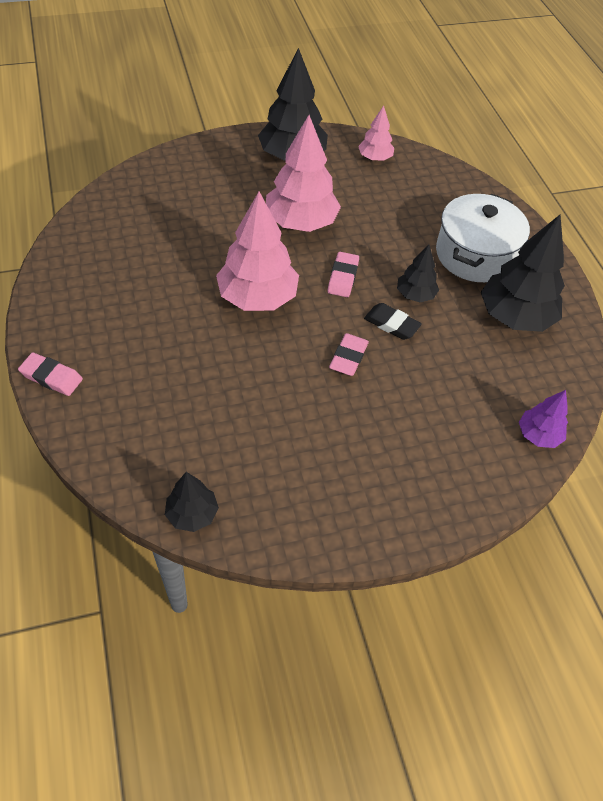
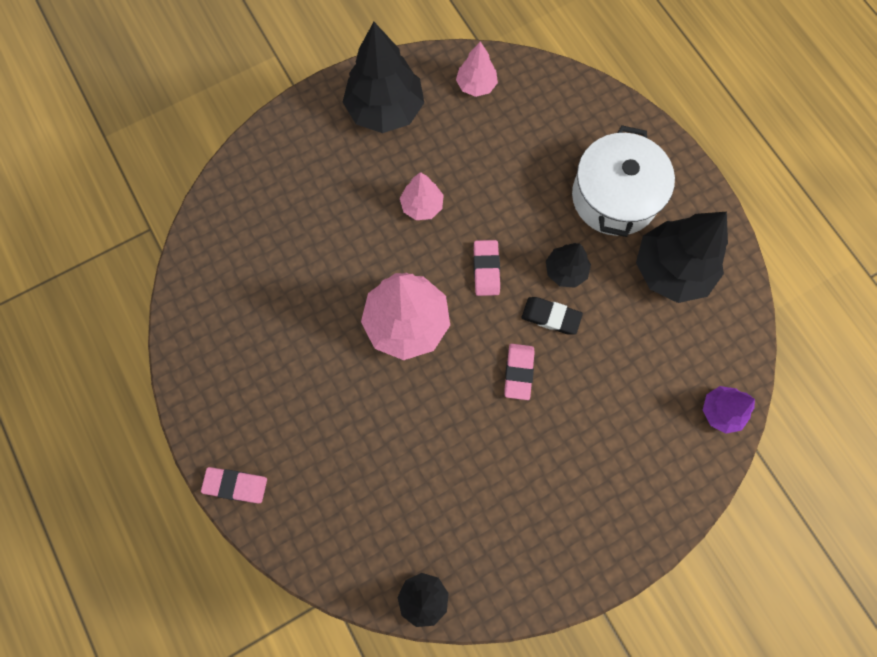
camera: 10 degrees left, 20 degrees up
(301, 222) = (422, 206): pink tree -> pink tree, size x0.53

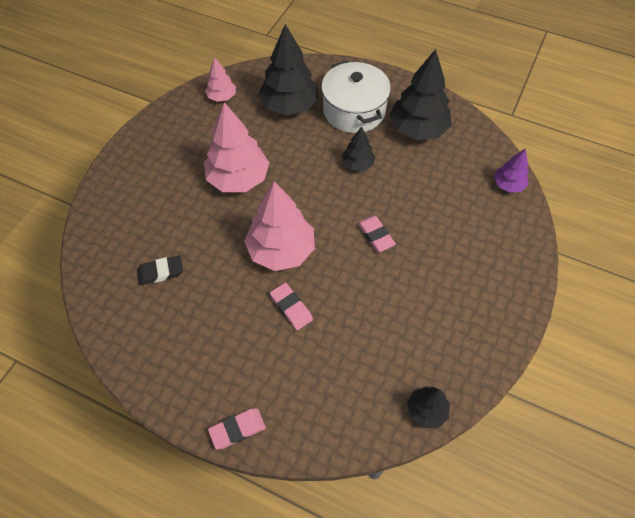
camera: 35 degrees left, 15 degrees down
(385, 110) = (171, 139): black tree -> black tree (289, 105)
(422, 206) = (238, 179): pink tree -> pink tree, size x1.90
(486, 269) = (308, 191): pink eraser -> pink eraser (291, 308)
(551, 317) = (369, 193): black eraser -> black eraser (160, 272)

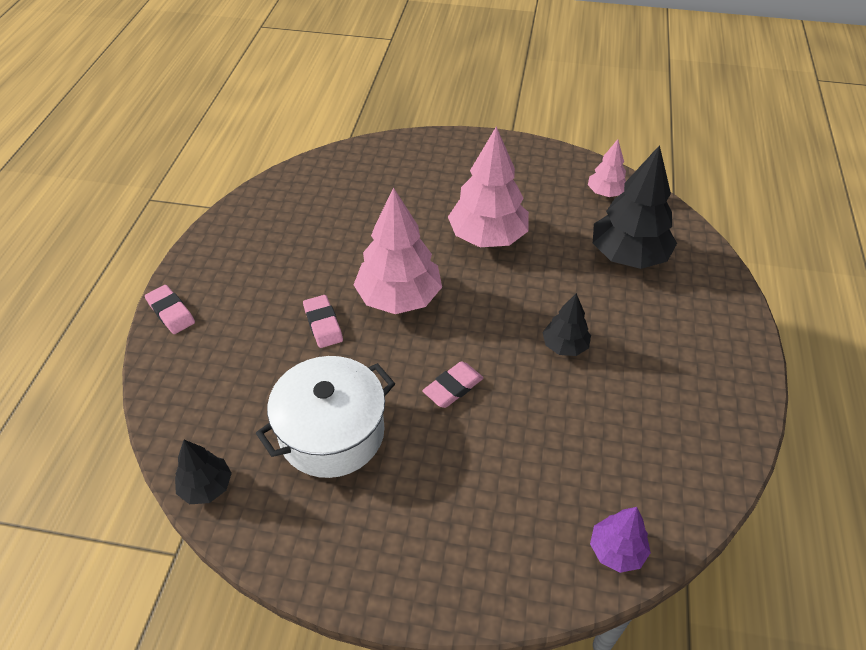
camera: 75 degrees right, 10 degrees down
(160, 272) = (341, 209): black eraser -> none
(291, 308) = (323, 324): pink eraser -> pink eraser turned 60 degrees counterclockwise
(354, 110) = (659, 324): white pot -> white pot (332, 433)
(418, 129) = (667, 406): black tree -> none

